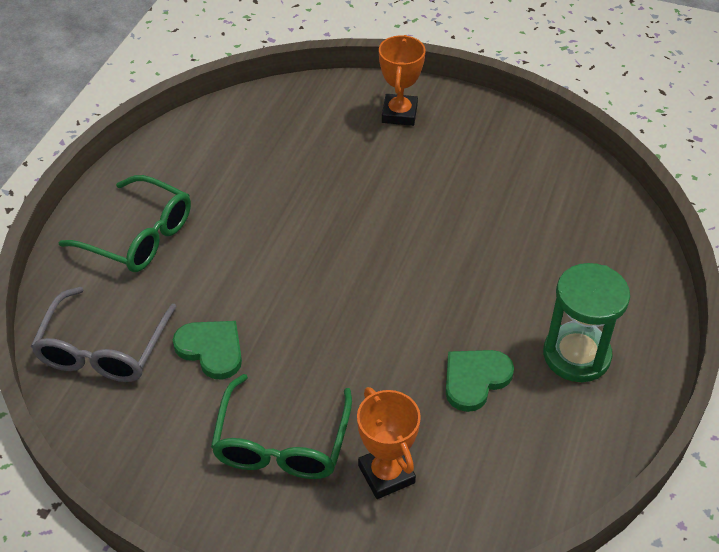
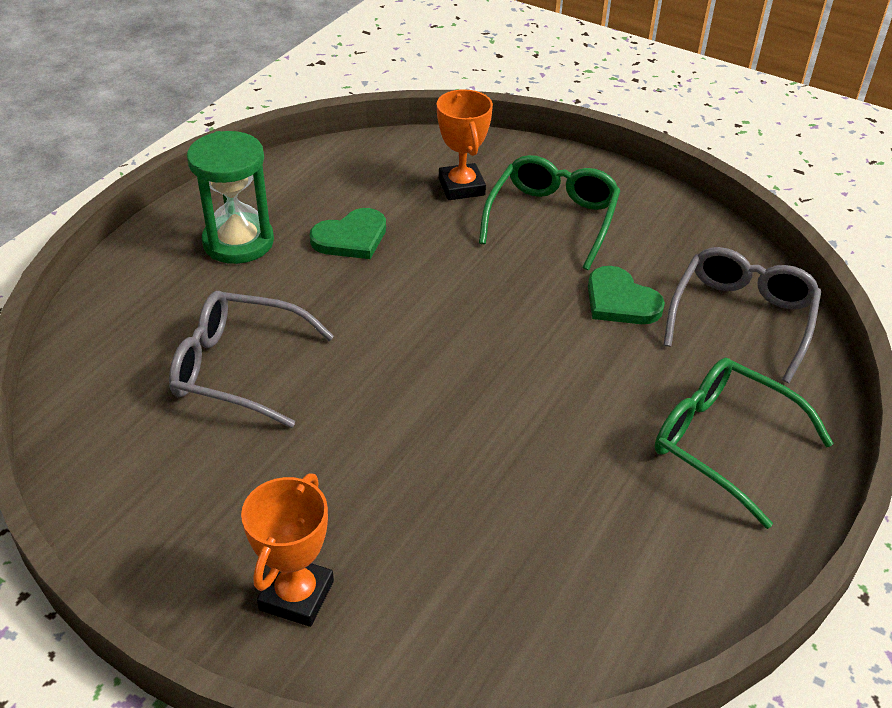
camera: 170 degrees left, 5 degrees down
(507, 236) = (236, 368): none -> grey glasses

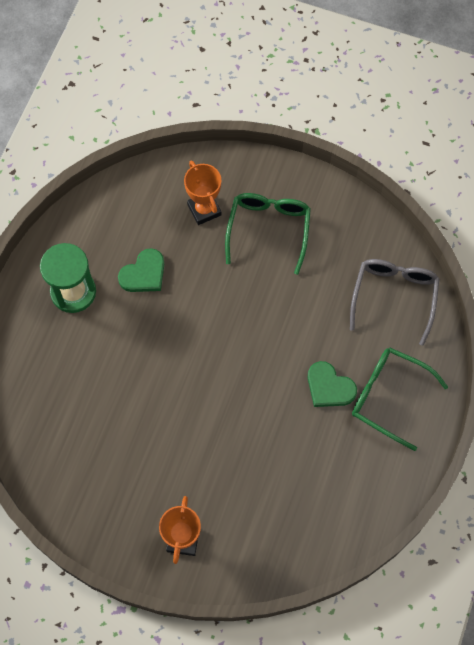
camera: 10 degrees left, 25 degrees up
(236, 368) = (105, 397): grey glasses -> none
(620, 301) = (320, 296): green heart -> green heart (329, 387)

